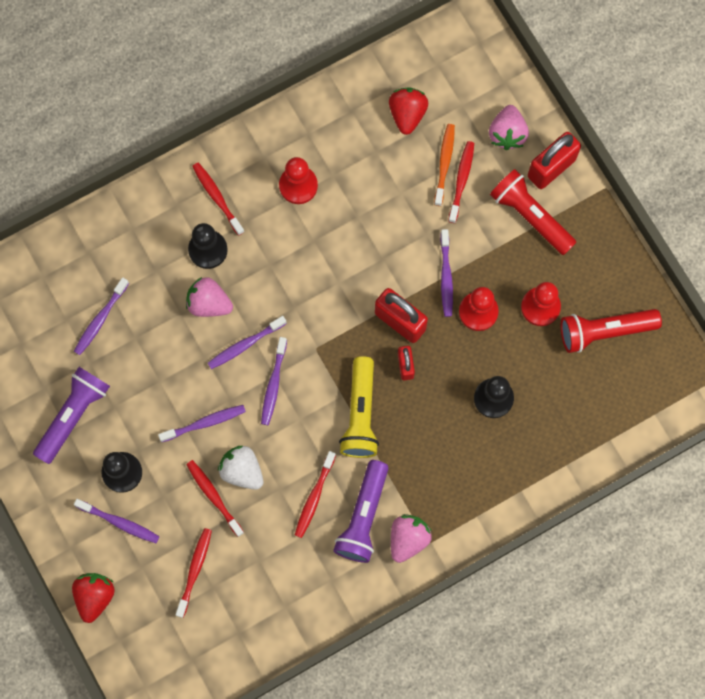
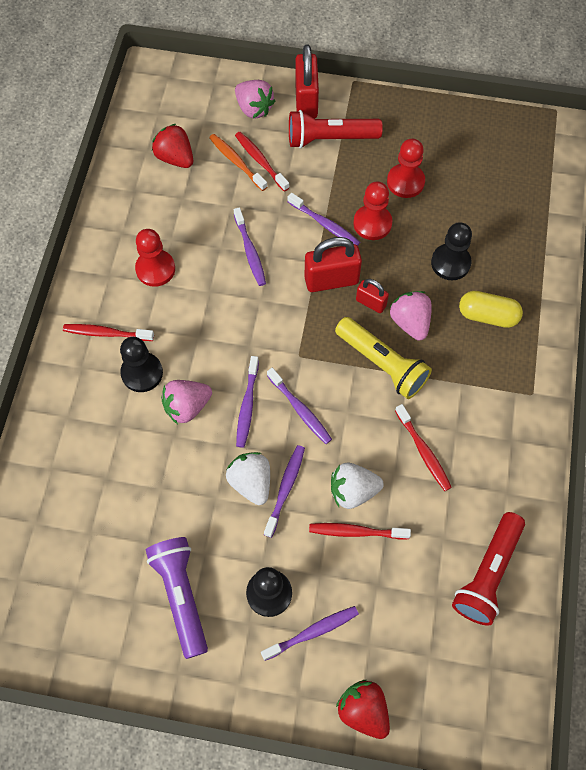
camera: 50 degrees left, 10 degrees down
(100, 319) = (118, 504): purple toothbrush -> purple toothbrush (250, 251)
(190, 395) = (251, 482): none -> white strawberry
(195, 570) = (409, 600): red toothbrush -> none
(363, 516) = (471, 426): purple flashlight -> none
(408, 539) = (517, 407): pink strawberry -> pink strawberry (410, 322)
(469, 461) = (487, 316): none -> yellow capsule
(604, 331) = (461, 156): red flashlight -> red flashlight (487, 574)

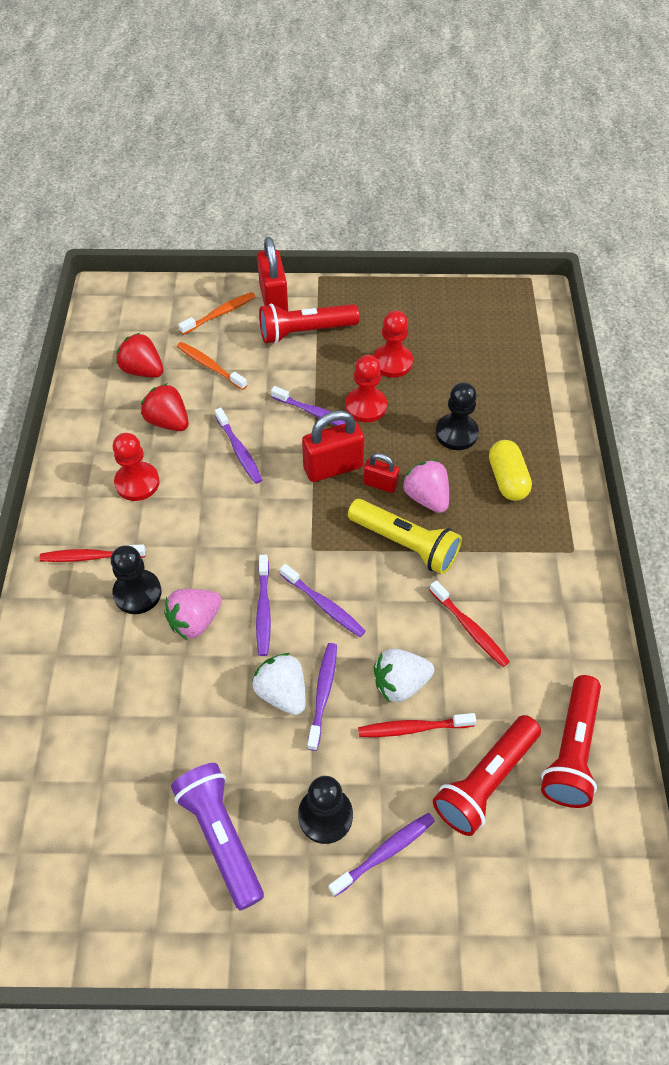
camera: 10 degrees left, 10 degrees down
(254, 109) = (220, 314): pink strawberry -> orange toothbrush
(260, 161) = (235, 362): red toothbrush -> none
(363, 710) = (463, 936): red strawberry -> red strawberry (168, 422)
(408, 587) = (485, 781): none -> red flashlight
(487, 316) = (507, 479): yellow capsule -> yellow capsule turned 75 degrees clockwise

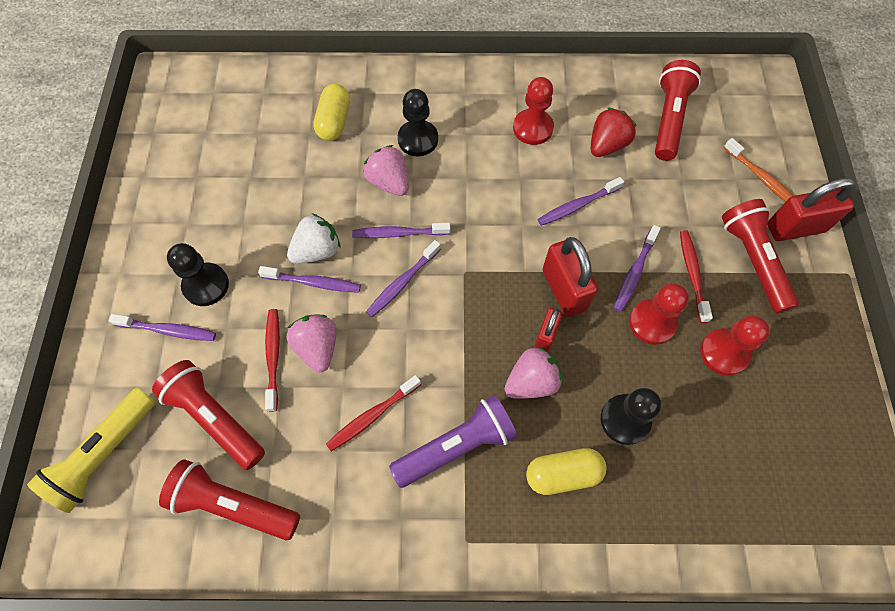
camera: 90 degrees right, 10 degrees up
(91, 557) = (453, 104): red toothbrush -> red toothbrush (692, 274)
(97, 686) = (334, 121): none -> yellow capsule
(143, 370) = (668, 119): red strawberry -> red flashlight
(210, 366) = (684, 174): orange toothbrush -> none
(221, 836) = (202, 213): purple flashlight -> purple flashlight (456, 446)
(385, 852) = (168, 330): purple toothbrush -> purple toothbrush turned 45 degrees counterclockwise
(400, 683) = (318, 347): white strawberry -> pink strawberry
(405, 544) = (471, 357): yellow flashlight -> yellow flashlight (105, 454)

